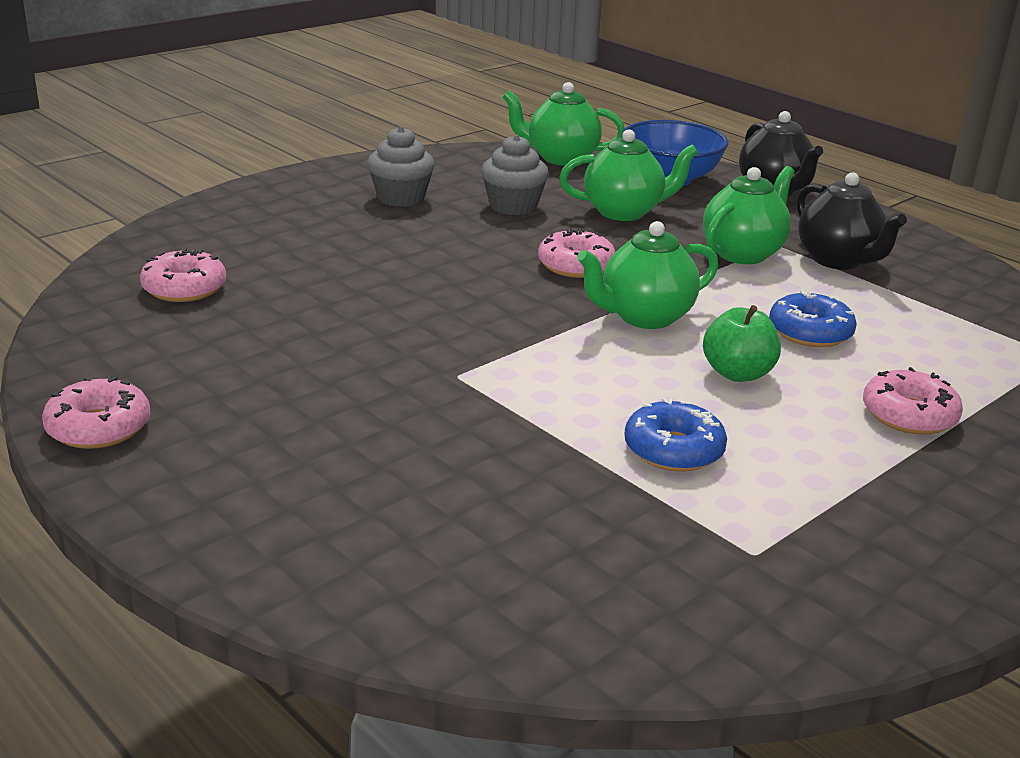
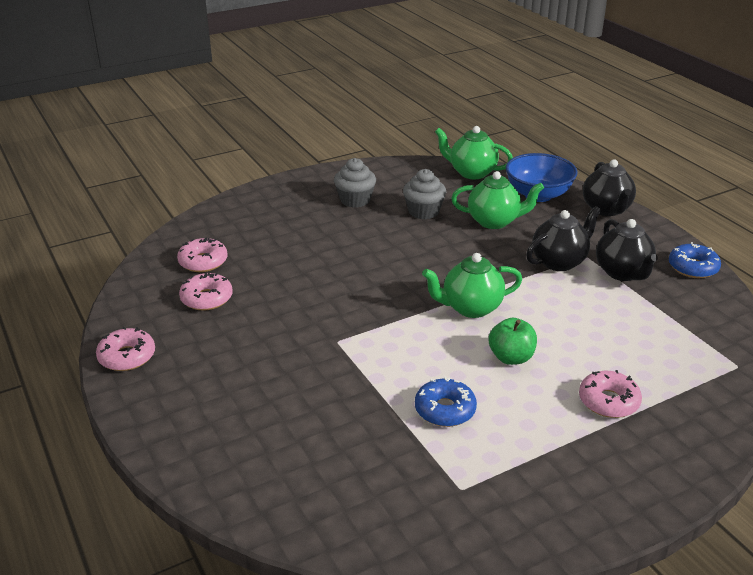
camera: 15 degrees right, 5 degrees up
(576, 265) = (444, 263): pink donut -> pink donut (206, 298)
(743, 253) = (559, 262): green teapot -> black teapot
(810, 332) = (574, 330): blue donut -> blue donut (693, 268)

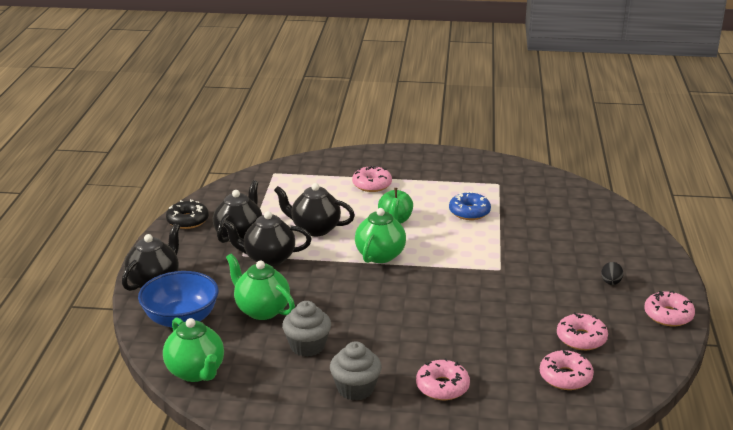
camera: 145 degrees left, 5 degrees down
(206, 374) = (611, 282): none -> black egg
(295, 222) = (442, 387): none -> pink donut
(470, 308) = (380, 254): green teapot -> green teapot turned 90 degrees counterclockwise
(571, 309) = (315, 229): none -> black teapot
(693, 268) = (187, 220): blue donut -> black donut

